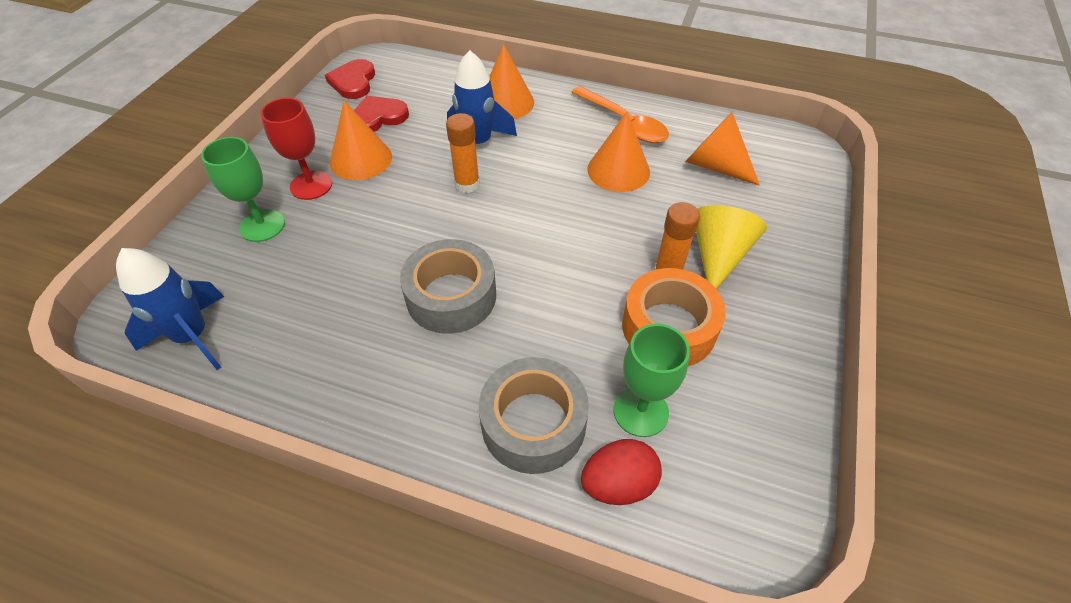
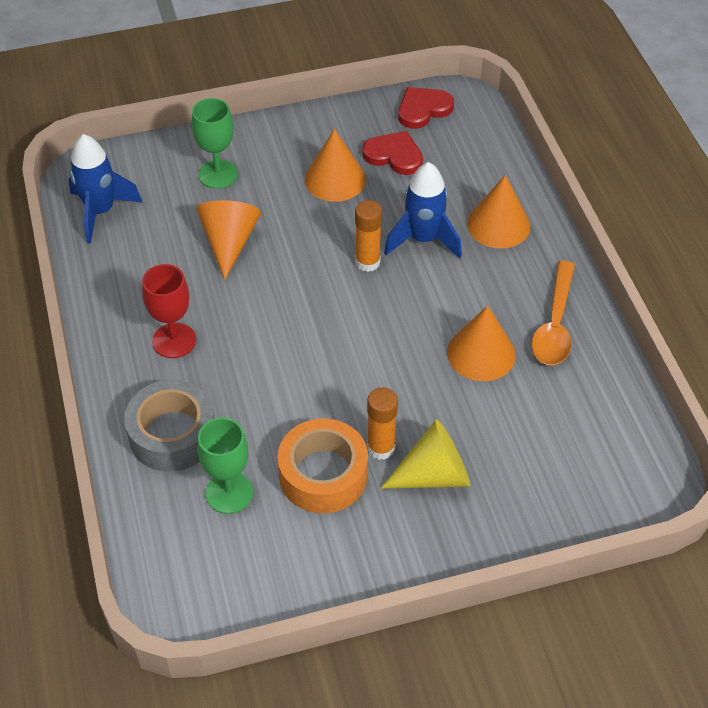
camera: 55 degrees right, 0 degrees up
(311, 185) = (280, 171): red goblet -> red goblet (174, 340)
(451, 296) = (243, 324): grey tape -> none
(618, 484) = (160, 507): red egg -> none
(715, 166) = (557, 422): orange cone -> orange cone (229, 242)

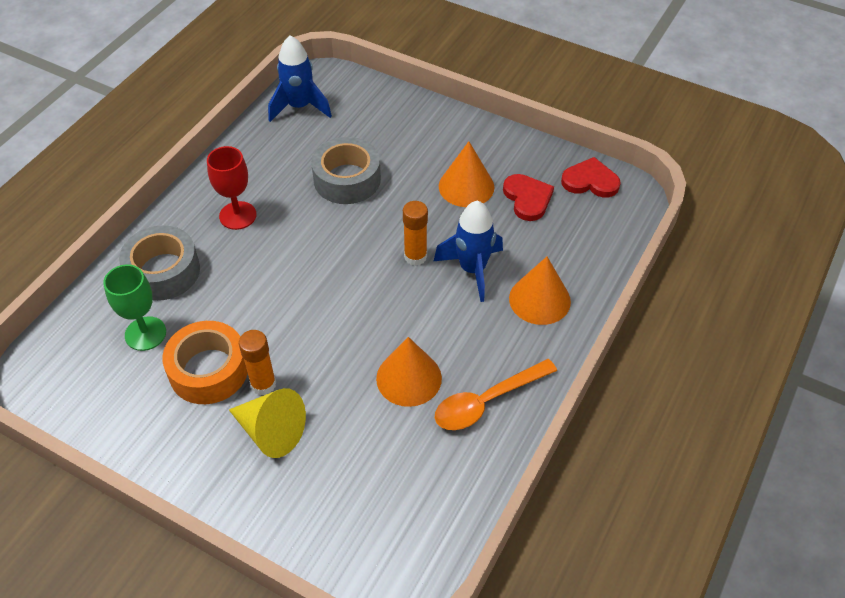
camera: 45 degrees right, 0 degrees up
(218, 174) = (396, 131): green goblet -> none
(229, 242) = (347, 179): orange cone -> grey tape

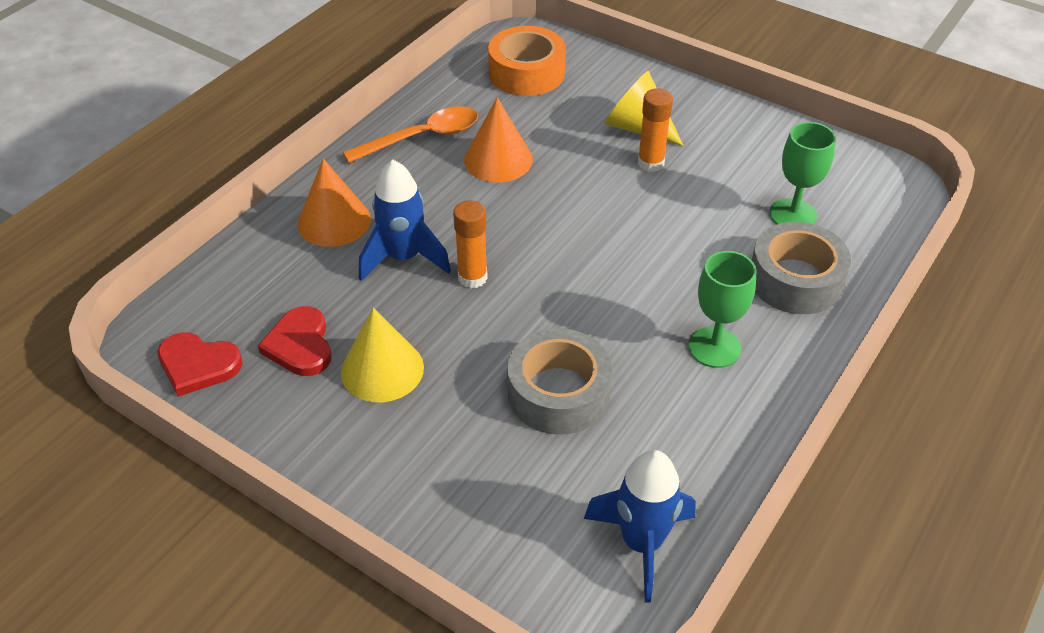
camera: 175 degrees left, 5 degrees down
(209, 370) = (711, 178): orange tape -> orange tape (526, 73)
(238, 215) = (714, 347): red goblet -> green goblet
(466, 186) = (382, 369): orange cone -> yellow cone

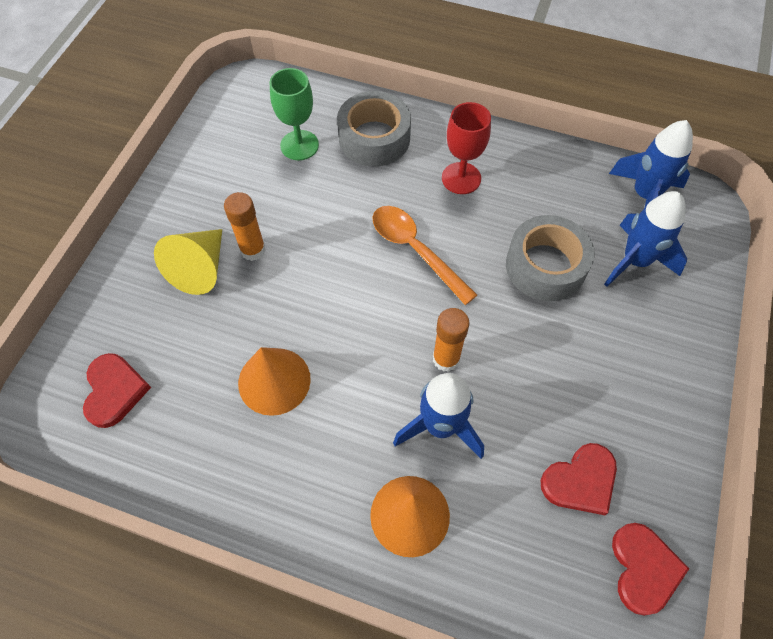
camera: 105 degrees left, 15 degrees up
(382, 369) = (577, 399): yellow cone -> none
(422, 137) = (251, 469): orange spoon -> orange spoon (415, 250)
(526, 73) = (114, 391): orange tape -> red heart
(536, 490) = (635, 261): none -> blue rocket
(714, 347) = (461, 178): green goblet -> red goblet

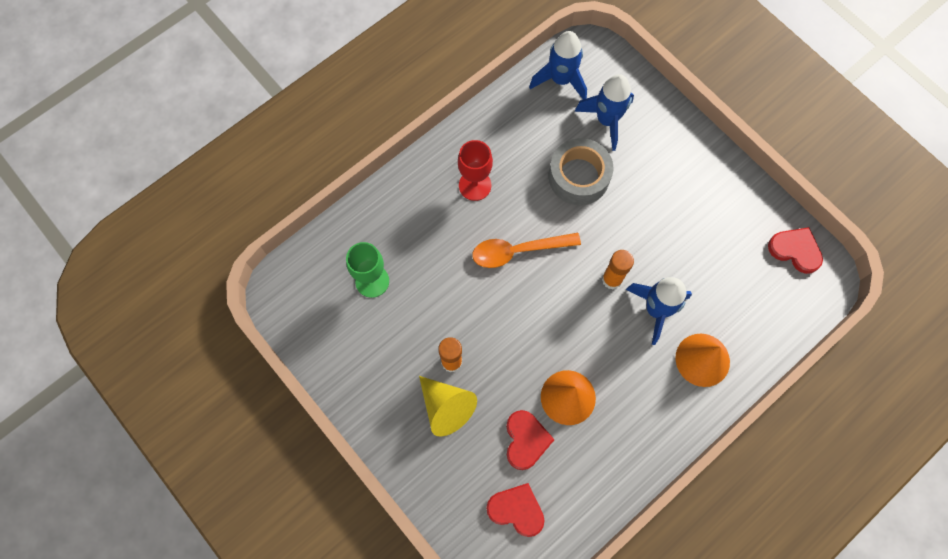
camera: 60 degrees left, 10 degrees up
(374, 138) = (400, 224): grey tape -> none
(580, 481) = (731, 250): red heart -> red heart (526, 440)

